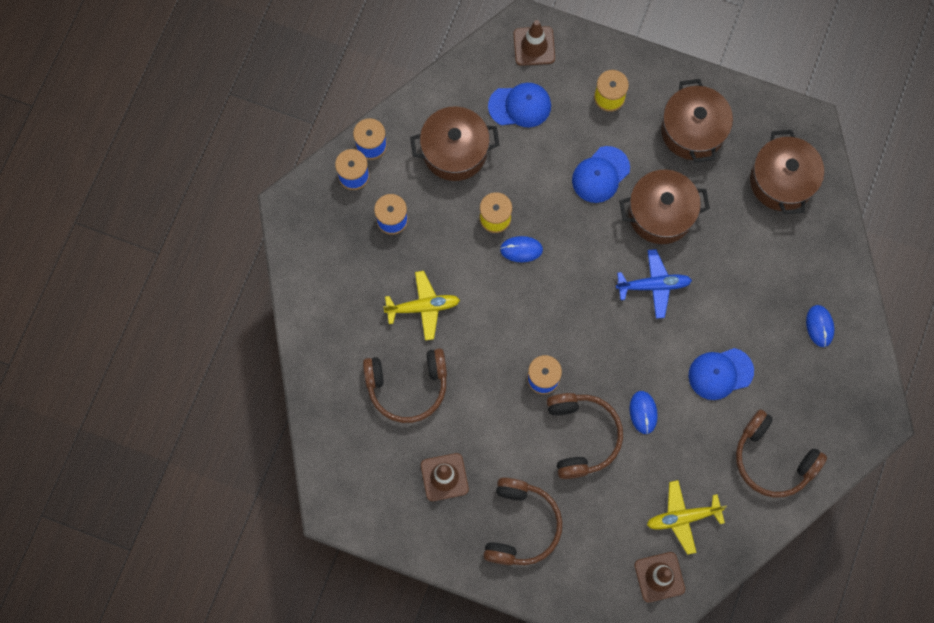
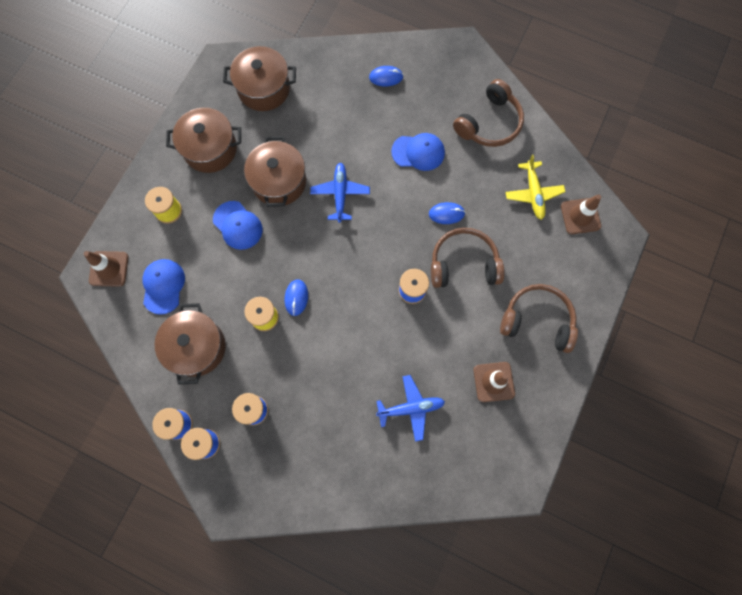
camera: 85 degrees left, 0 degrees up
(407, 386) = (411, 408): brown headphones -> blue plane
(423, 307) = (339, 388): yellow plane -> none
(720, 373) = (418, 152): blue cap -> blue cap turned 75 degrees counterclockwise

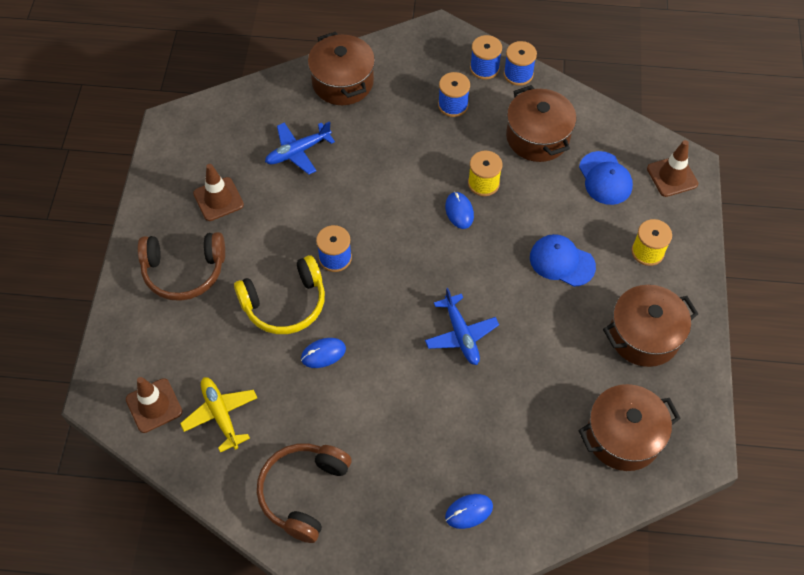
camera: 160 degrees right, 15 degrees down
(279, 182) = (541, 325): brown pot -> brown pot (343, 82)
(418, 152) = (385, 419): blue cap -> none
(463, 264) = (285, 303): brown headphones -> yellow headphones

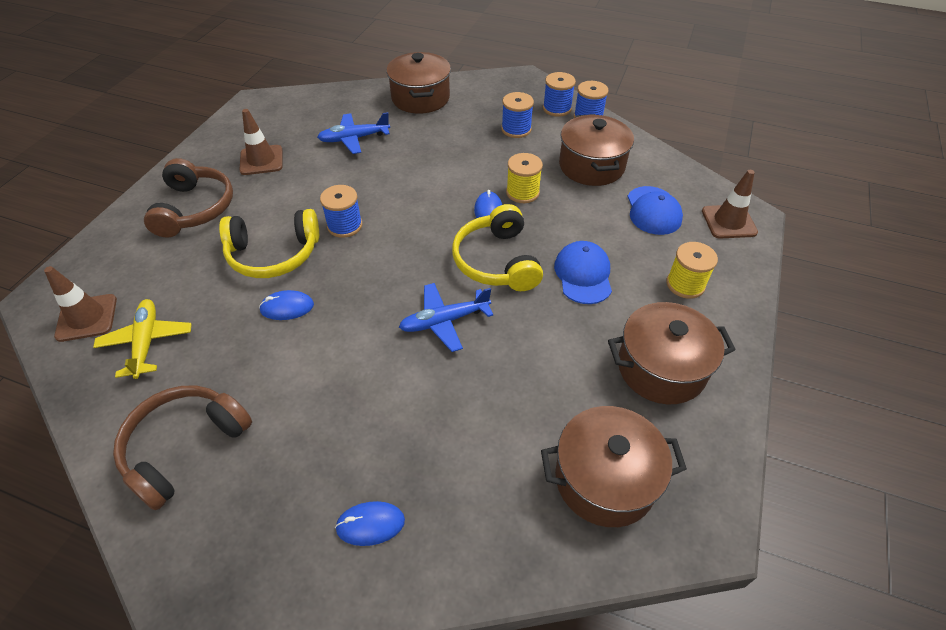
camera: 15 degrees right, 10 degrees down
(184, 271) = (194, 208): brown headphones -> brown headphones turned 105 degrees counterclockwise
(461, 335) = (444, 321): blue plane -> blue plane turned 75 degrees clockwise
(485, 265) = (497, 261): none -> yellow headphones
(562, 262) = (583, 275): blue cap -> blue cap turned 45 degrees clockwise

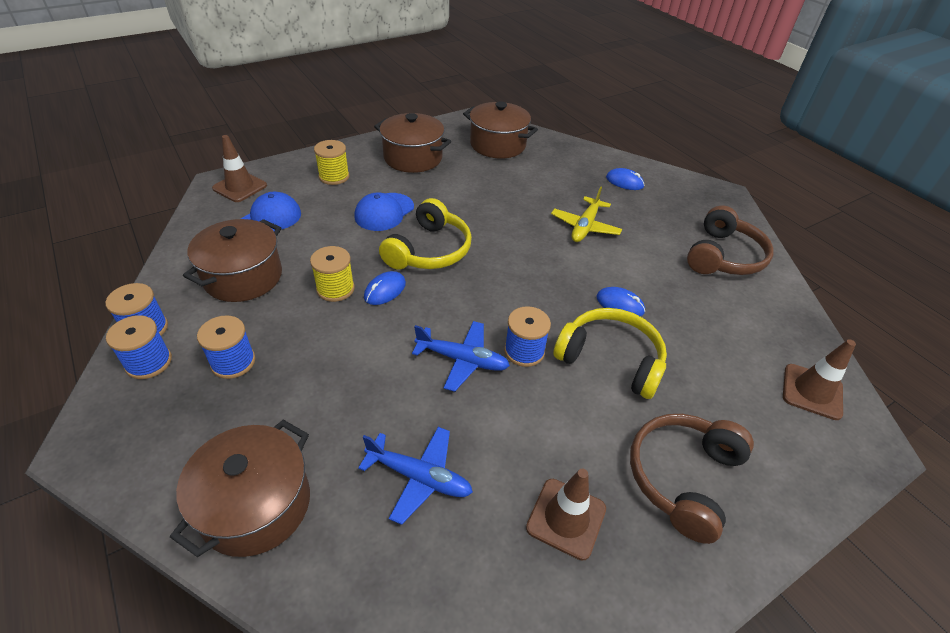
camera: 145 degrees left, 5 degrees down
(147, 342) = (750, 338): yellow plane -> yellow plane (585, 227)
(185, 447) = (723, 256): brown headphones -> brown headphones turned 45 degrees counterclockwise
(444, 321) = (508, 236): blue plane -> blue plane (462, 360)

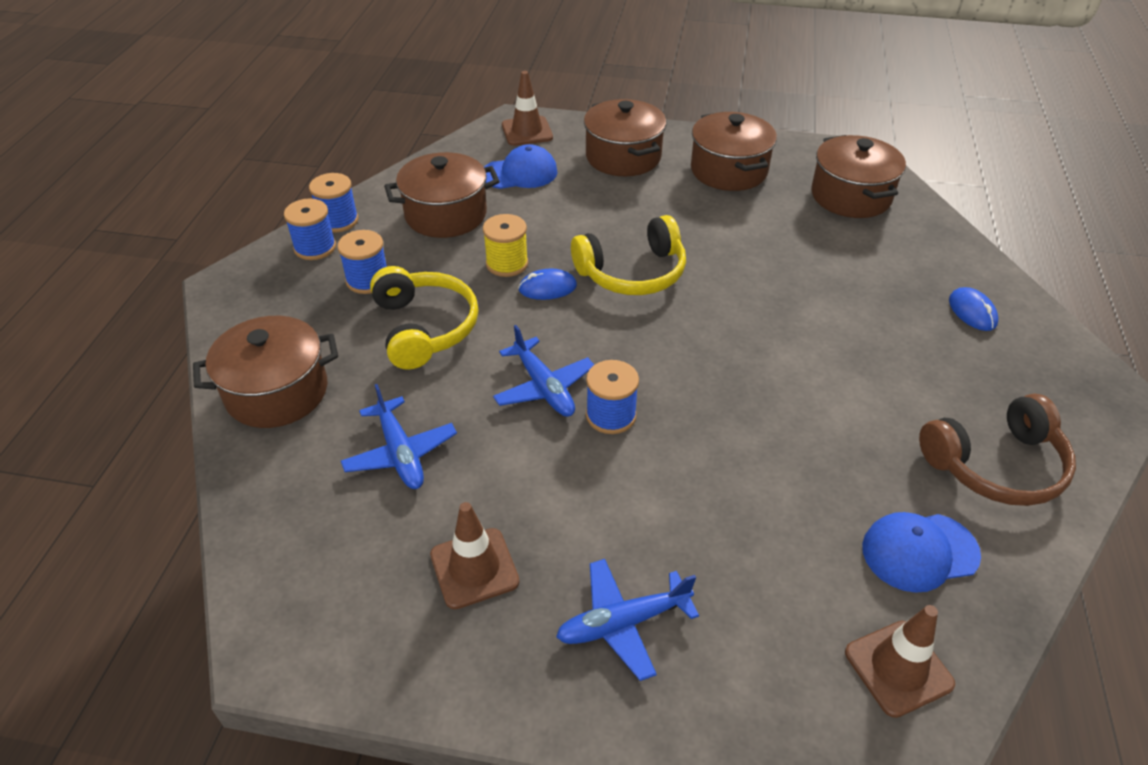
camera: 45 degrees right, 0 degrees up
(334, 176) = (623, 157): yellow spool -> brown pot
(384, 212) = (632, 214): blue cap -> blue cap (919, 552)
(585, 227) = (843, 335): yellow plane -> none
(610, 359) = (690, 478): yellow headphones -> yellow headphones (424, 328)
(620, 304) = (774, 435): blue mouse -> none
(683, 477) = (623, 623): brown headphones -> blue plane

